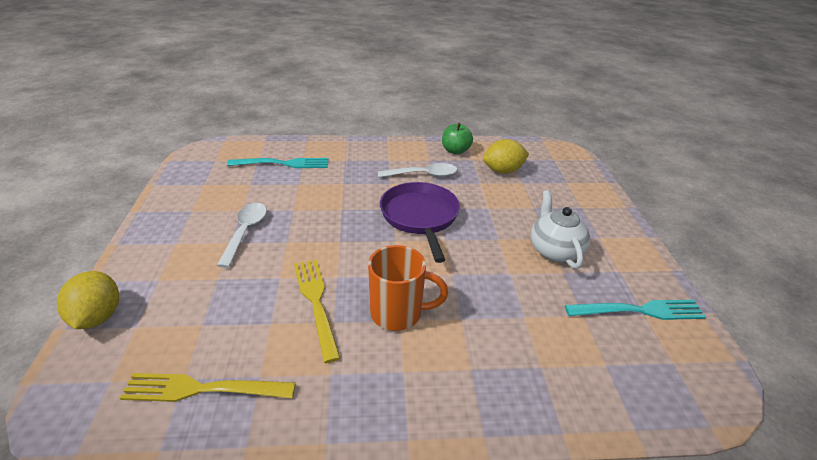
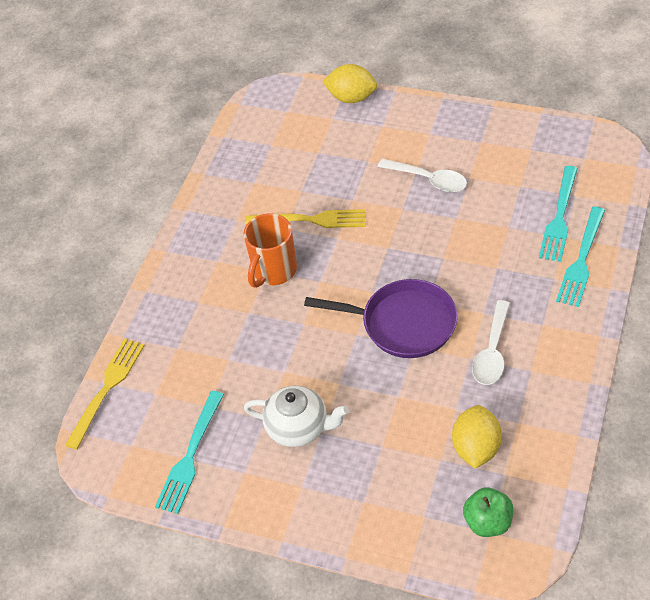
camera: 120 degrees right, 15 degrees up
(203, 389) = (257, 154): yellow fork -> yellow fork (107, 389)
(324, 152) = (581, 260): none -> turquoise fork
(455, 151) = (548, 410): green apple -> green apple (488, 522)

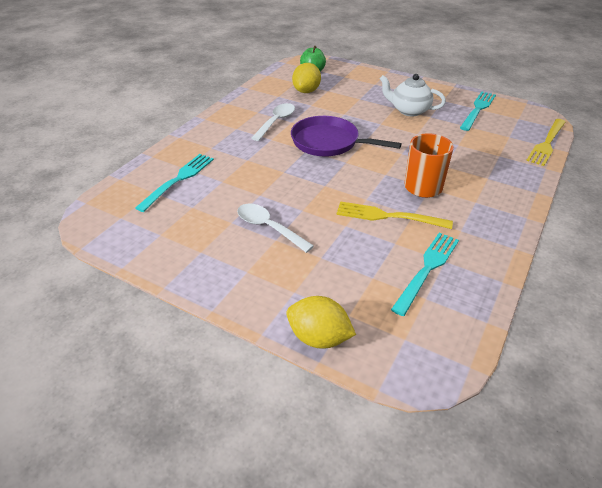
camera: 175 degrees left, 10 degrees down
(581, 260) = (184, 153): turquoise fork -> turquoise fork (427, 269)

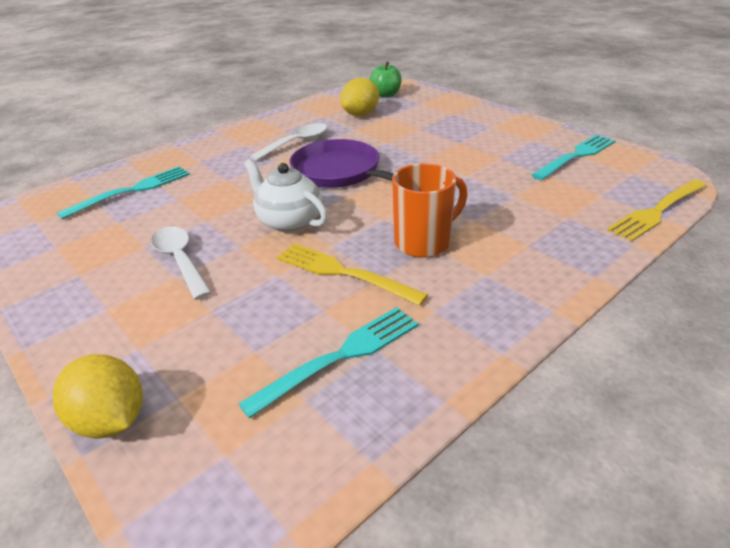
camera: 20 degrees right, 5 degrees down
(409, 110) = (475, 147): white teapot -> white teapot (289, 221)

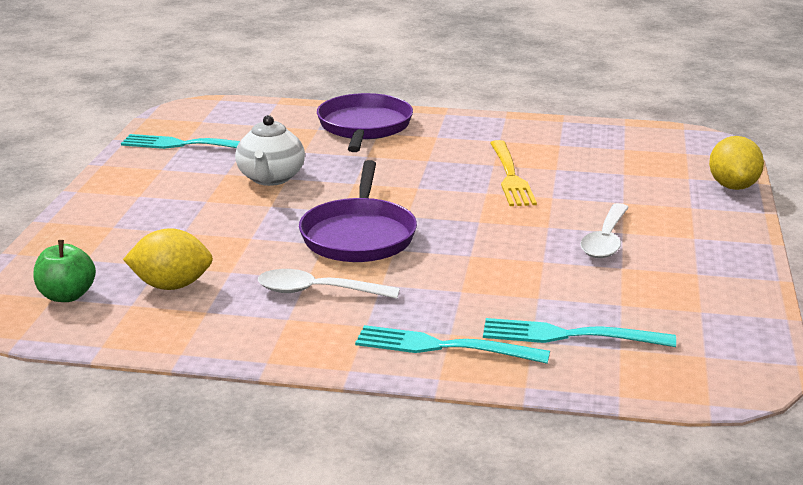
camera: 130 degrees left, 10 degrees down
(289, 221) = (482, 222): white teapot -> white teapot (271, 178)
(340, 357) = (582, 151): turquoise fork -> turquoise fork (444, 347)
(424, 242) = (428, 163): orange mug -> none
(551, 242) = (364, 127): none -> purple pan
(657, 211) = (267, 106): yellow fork -> none

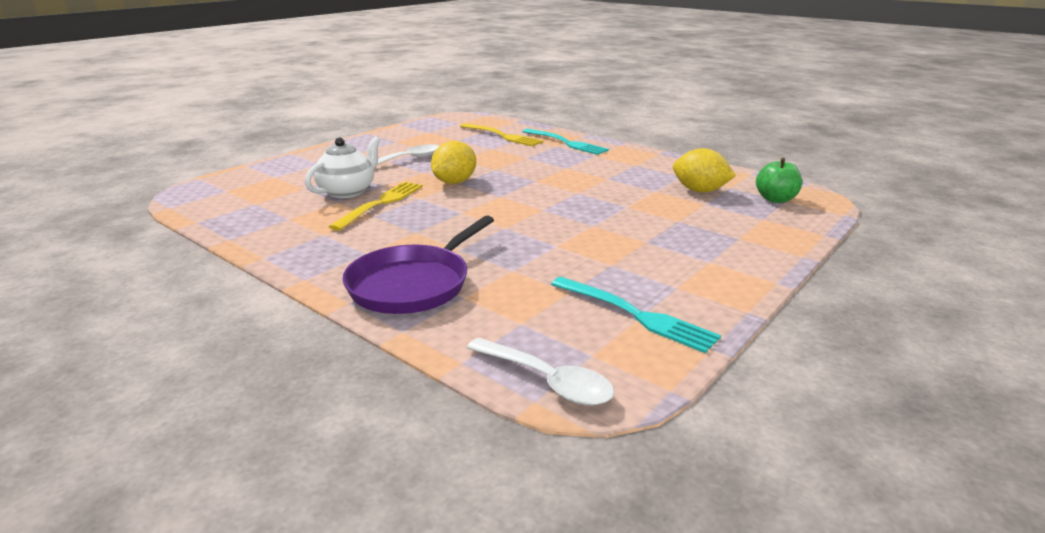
camera: 150 degrees left, 0 degrees up
(271, 178) = (572, 248): white teapot -> white teapot (347, 191)
(317, 291) = (607, 171): white spoon -> white spoon (547, 381)
(359, 236) = (549, 191): purple pan -> none
(570, 335) = (502, 136): turquoise fork -> yellow fork
(733, 186) = (266, 167): yellow lemon -> yellow lemon (454, 182)

